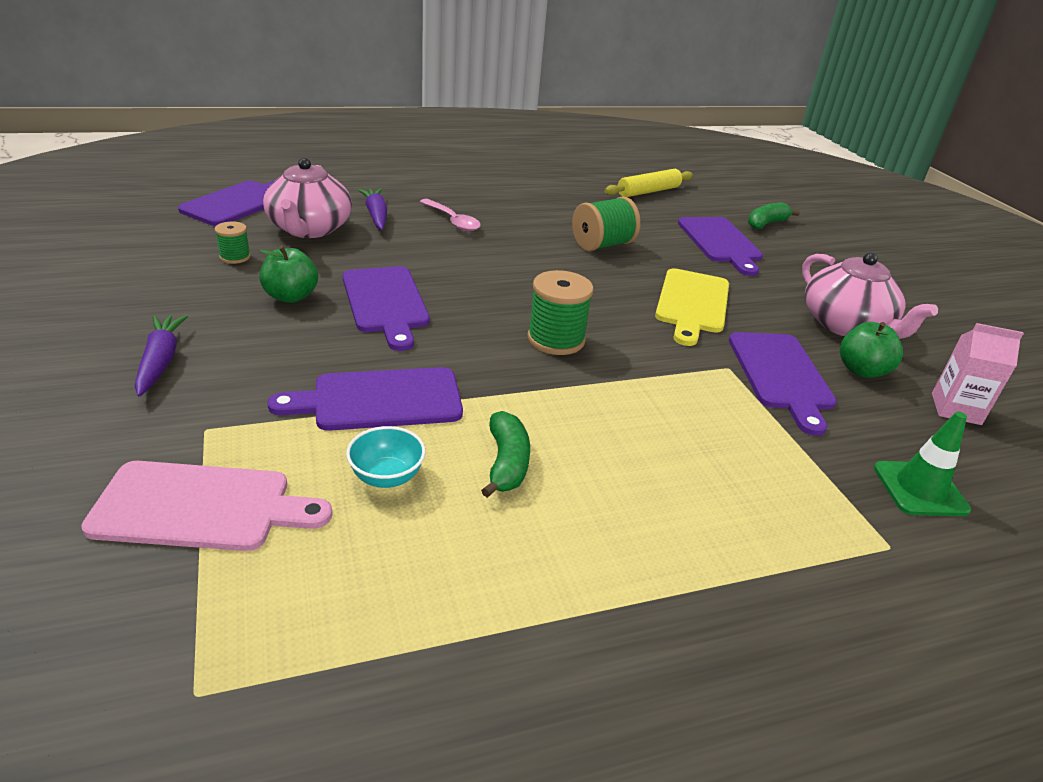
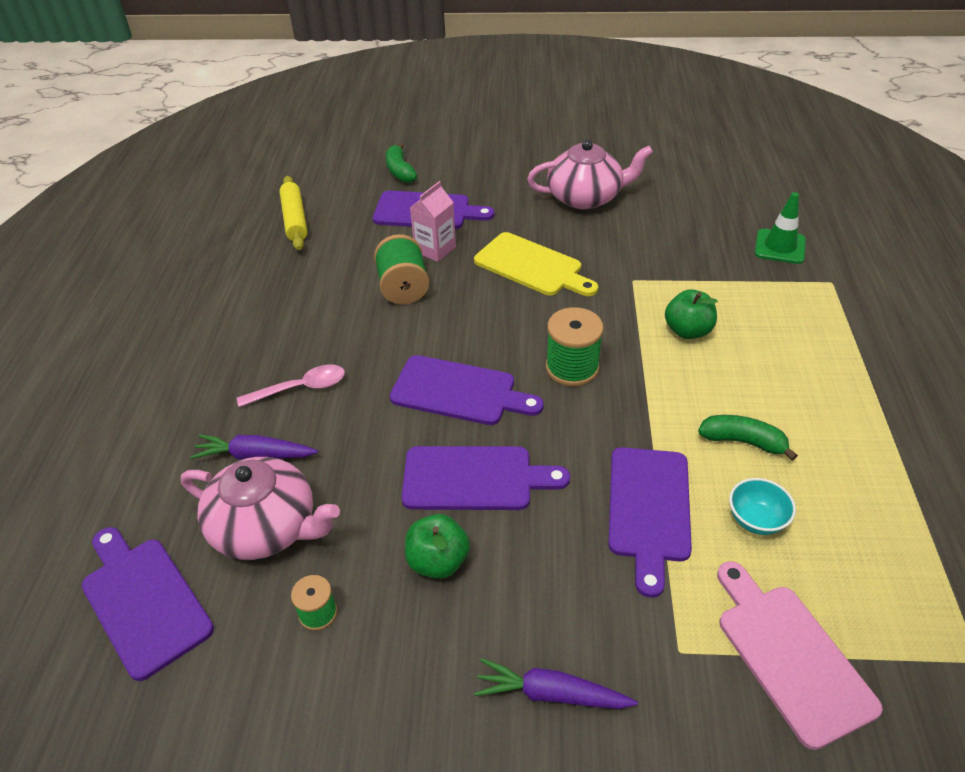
camera: 65 degrees left, 10 degrees up
(201, 507) = (790, 656): pink cutting board -> pink cutting board turned 45 degrees counterclockwise
(781, 375) = (647, 257): purple cutting board -> purple cutting board (459, 392)
(861, 370) = (647, 215): green apple -> green apple (687, 331)
(956, 409) = (699, 194): pink carton -> pink carton (435, 249)

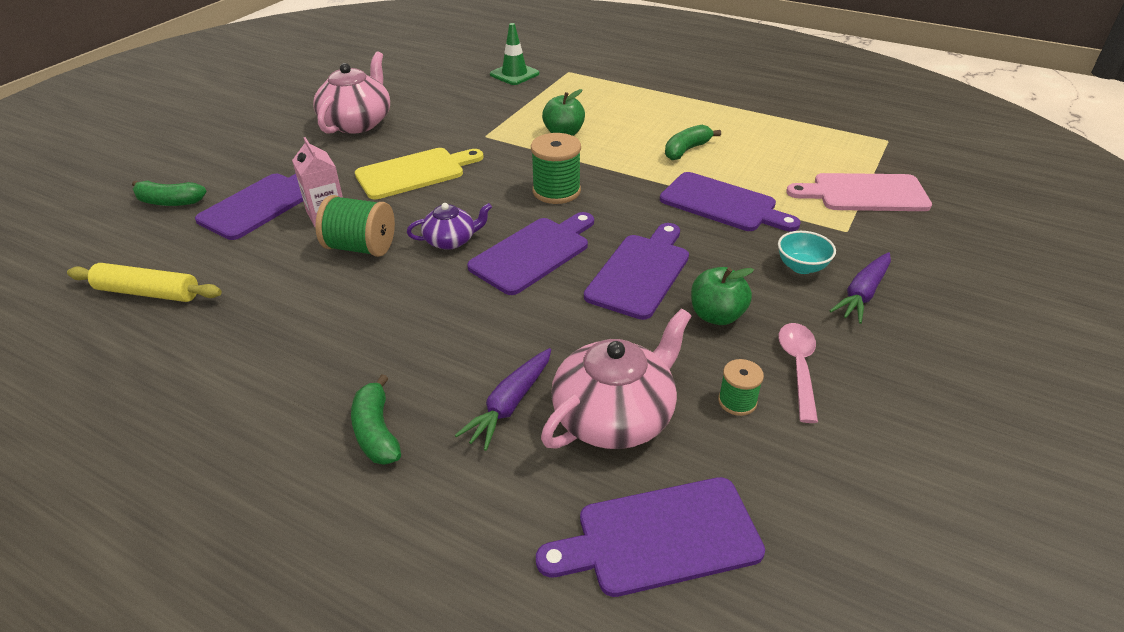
camera: 65 degrees left, 5 degrees down
(201, 394) = (376, 432): none -> green banana
(301, 388) = (439, 350): pink spoon -> pink spoon (798, 367)
(445, 333) = (451, 240): none -> purple teapot
(756, 520) = (756, 168): turquoise bowl -> turquoise bowl (801, 267)

